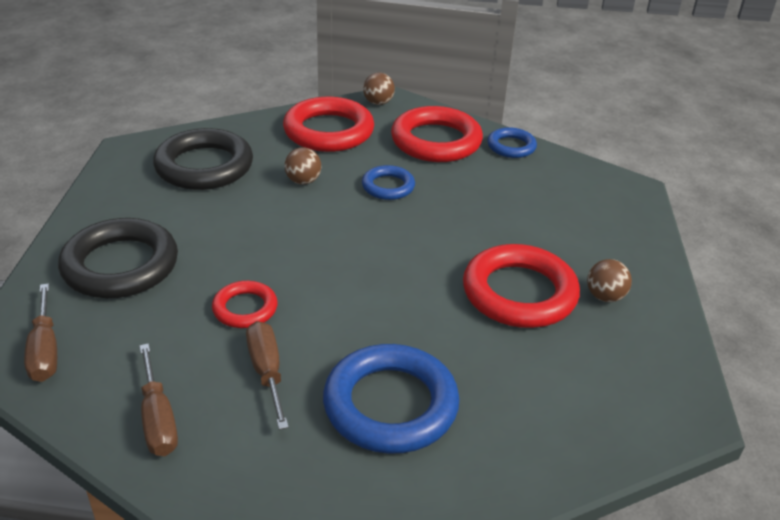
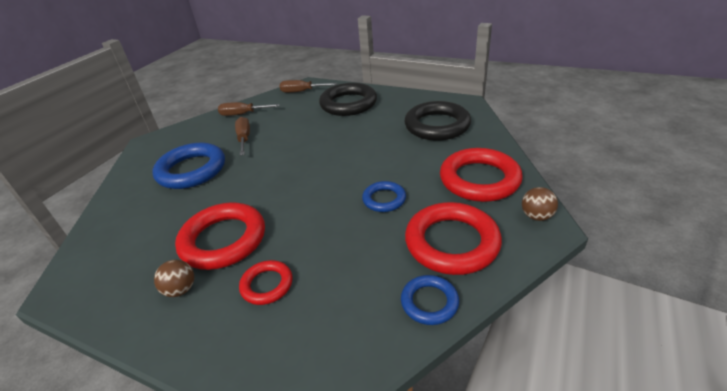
camera: 115 degrees right, 0 degrees up
(245, 308) = (292, 135): red ring -> red ring (267, 285)
(267, 372) = (244, 138): brown screwdriver -> brown screwdriver turned 105 degrees counterclockwise
(303, 181) = (406, 161): brown ball -> none

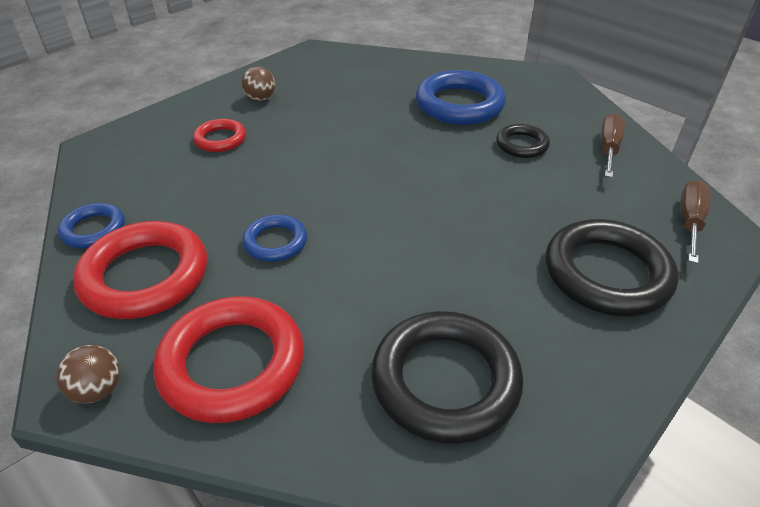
camera: 105 degrees right, 5 degrees up
(223, 240) = (307, 120): red ring -> none
(244, 138) = (522, 145): brown screwdriver -> black ring

